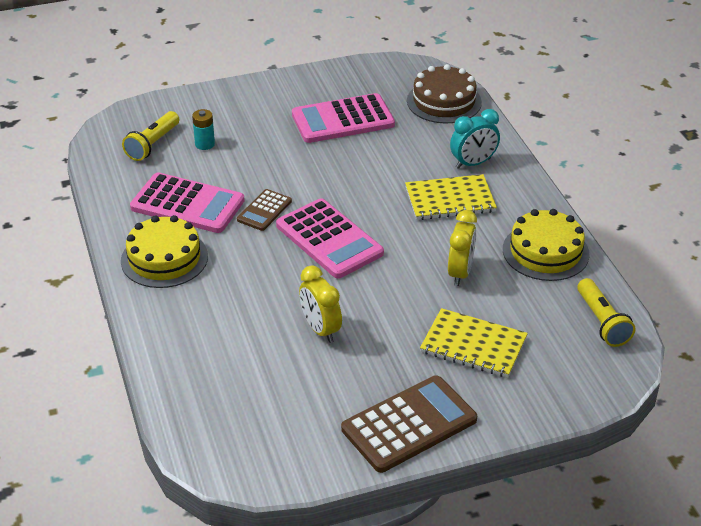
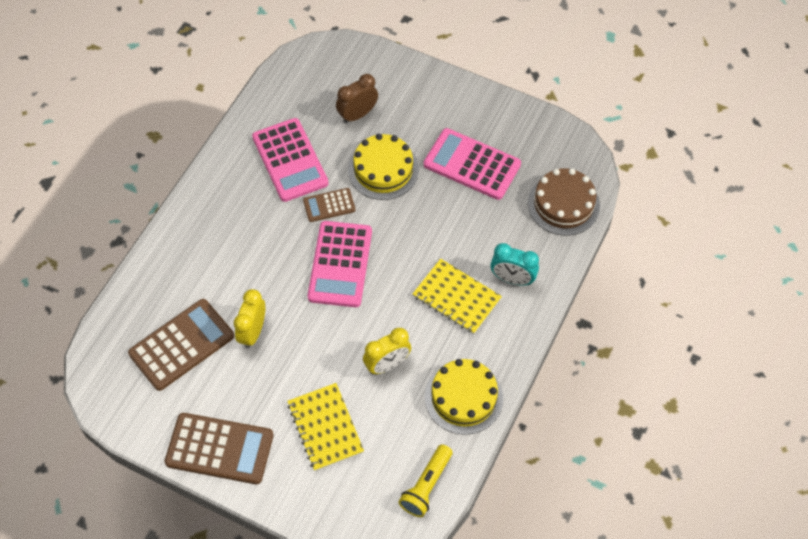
camera: 45 degrees right, 20 degrees up
(153, 144) = (325, 88): yellow flashlight -> none
(164, 258) = (229, 195): yellow cake -> yellow cake (383, 169)
(205, 144) = (357, 114): turquoise battery -> brown clock
(269, 382) = (181, 345): none -> brown calculator

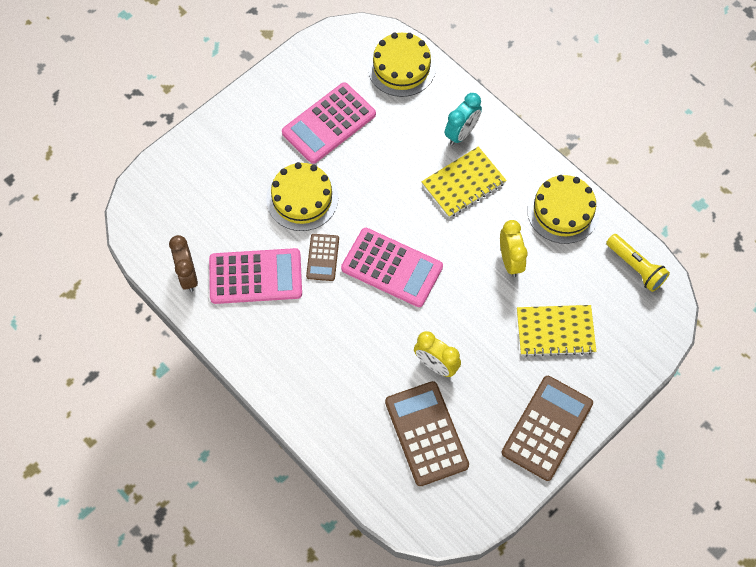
camera: 70 degrees left, 5 degrees up
(357, 114) = (228, 200): brown clock -> brown clock (188, 276)
(563, 204) = (401, 67): brown cake -> yellow cake

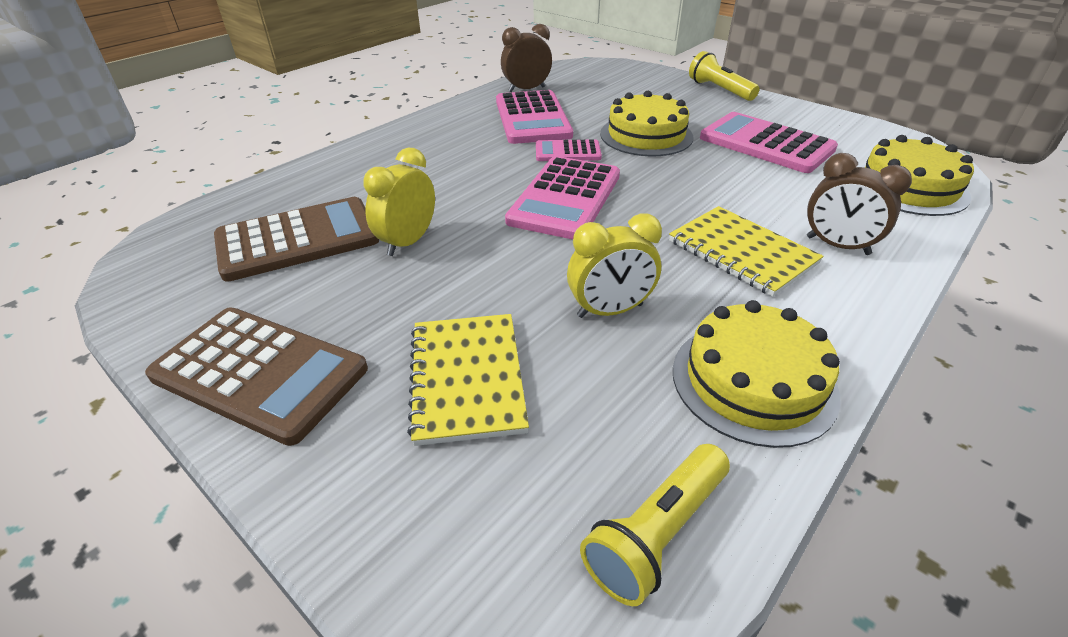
camera: 85 degrees right, 25 degrees down
(220, 122) = (719, 90): none -> yellow flashlight
(322, 257) = (567, 152): brown calculator -> pink calculator
(461, 133) = (837, 246): turquoise clock -> brown clock

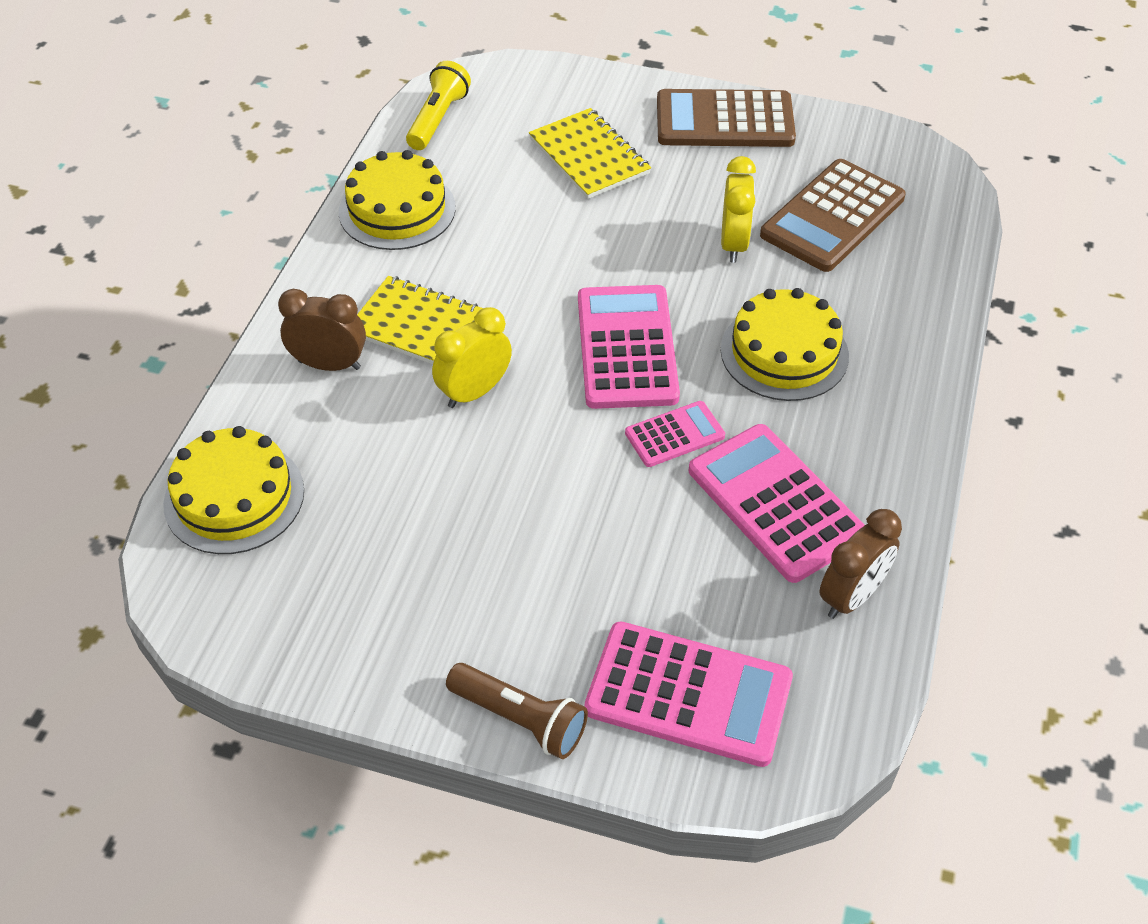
camera: 155 degrees right, 10 degrees up
(610, 311) = (517, 232): yellow clock -> yellow clock (474, 392)
(646, 135) = (590, 511): yellow cake -> yellow cake (784, 352)
(719, 90) = (520, 719): yellow flashlight -> brown flashlight
(766, 144) = (417, 545): pink calculator -> pink calculator (688, 694)

